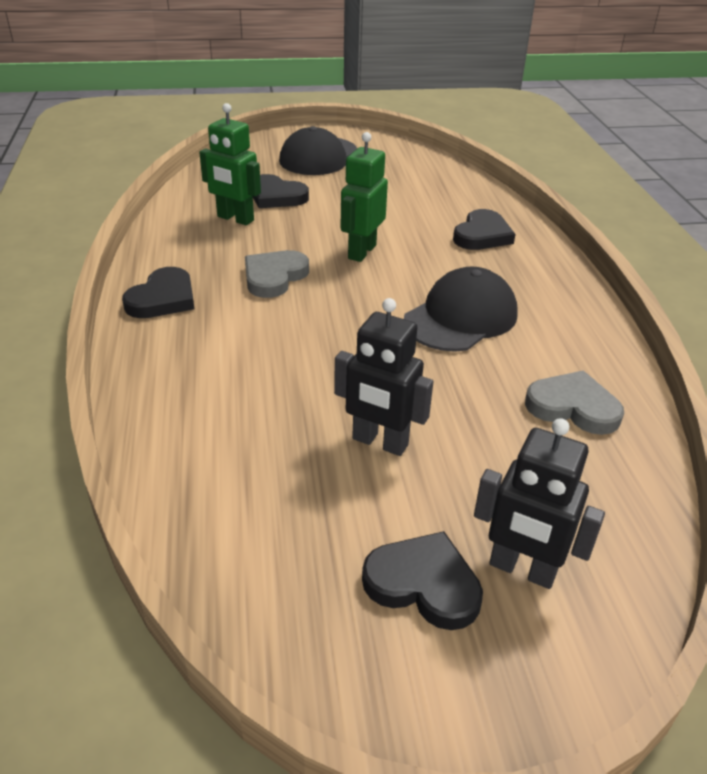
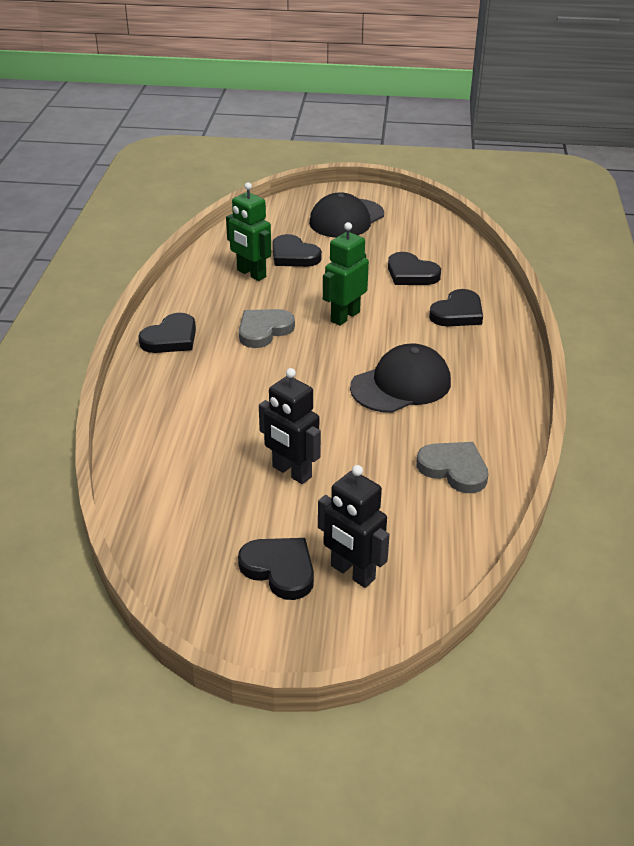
camera: 15 degrees right, 0 degrees up
(412, 202) = (411, 273): none -> black heart

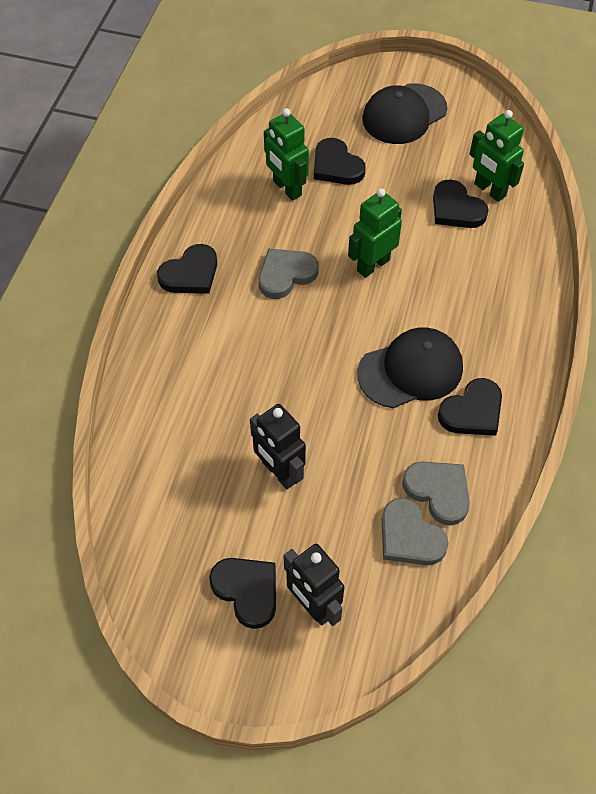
camera: 10 degrees right, 20 degrees up
(435, 506) = (409, 536): none -> grey heart
(437, 259) = (489, 190): none -> green robot
(458, 313) = (492, 275): black heart -> black heart (472, 411)

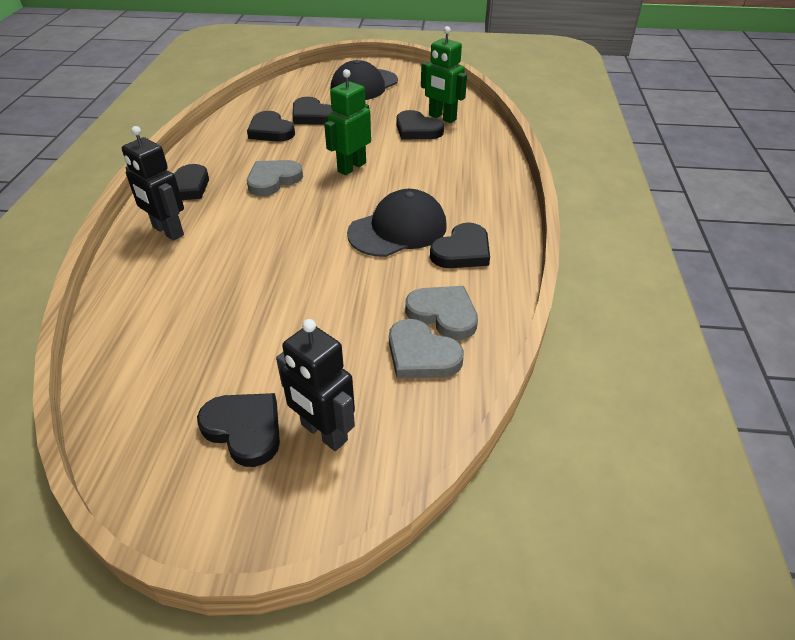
camera: 10 degrees left, 15 degrees down
(279, 472) = (276, 319): black robot -> black robot (168, 231)
(287, 188) = (270, 131): green robot -> black heart

